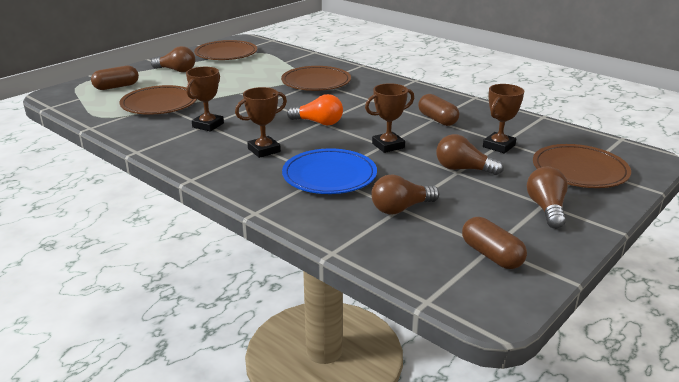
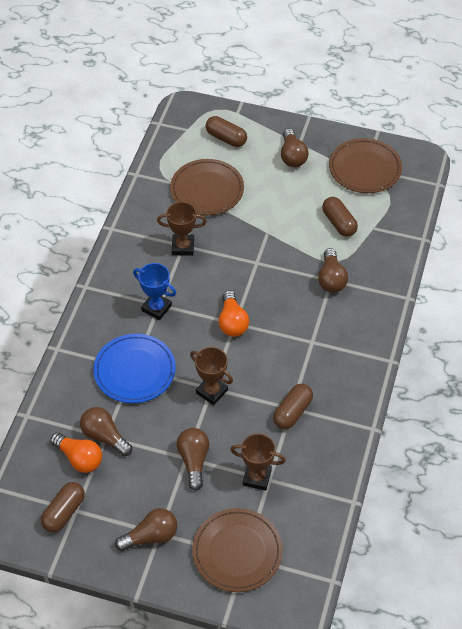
camera: 65 degrees right, 25 degrees up
(264, 150) = (156, 308): brown trophy -> blue trophy
(265, 70) = (339, 223): none -> brown capsule
(316, 82) = (331, 279): brown plate -> brown light bulb
(420, 229) = (79, 458): none -> orange light bulb

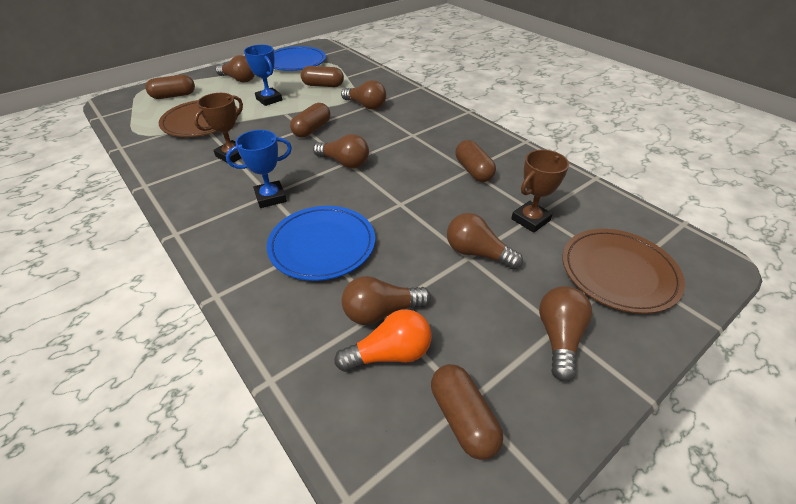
camera: 55 degrees left, 10 degrees down
(212, 391) = (405, 205): brown trophy -> none
(232, 322) = (344, 162): orange light bulb -> brown light bulb
(259, 269) = (312, 129): none -> brown capsule
(278, 204) = (269, 99): none -> blue trophy
(365, 168) = (295, 62): brown plate -> blue plate

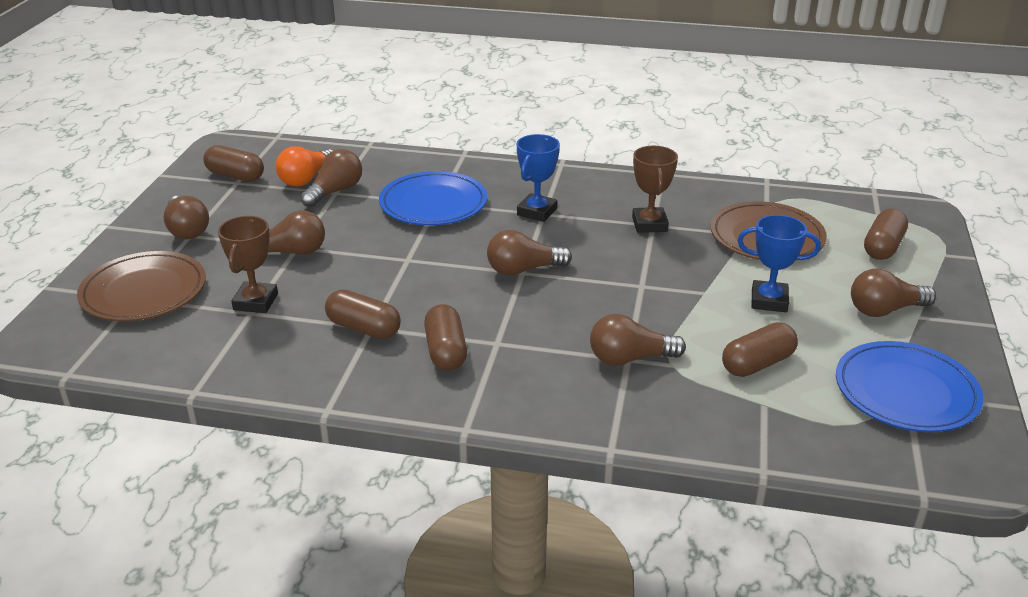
camera: 140 degrees right, 10 degrees down
(312, 129) = (629, 288): brown capsule -> brown capsule (446, 351)

